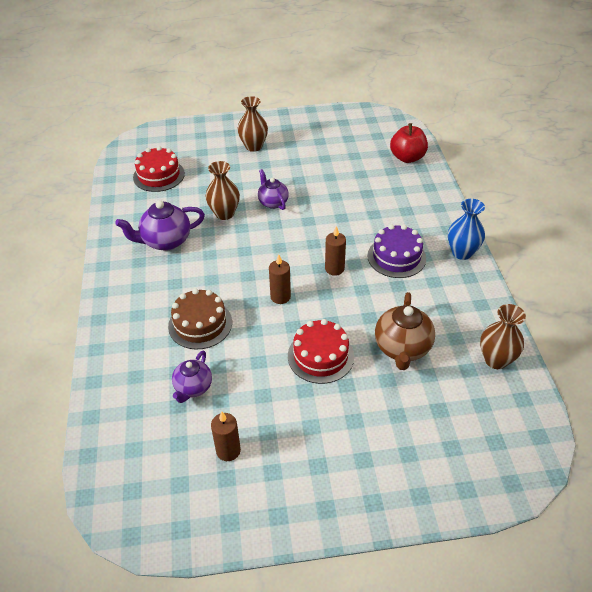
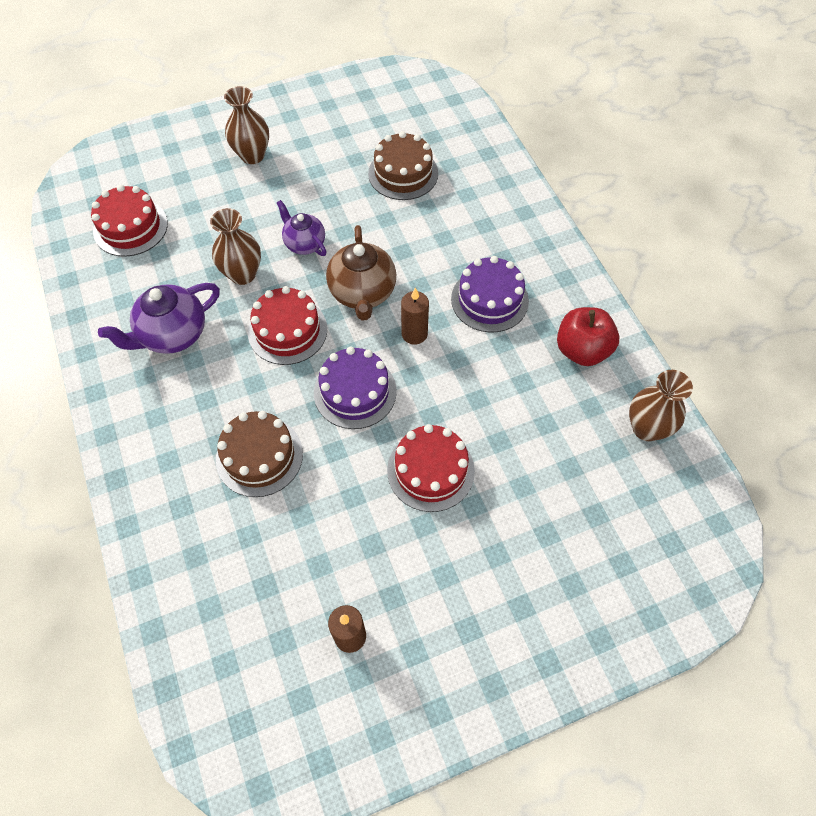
camera: 15 degrees left, 15 degrees up
(193, 387) = (278, 555): purple teapot -> none
(244, 252) = (287, 330): none -> red cake
(280, 297) = (355, 392): brown candle -> purple cake
(355, 171) = (403, 173): none -> brown cake
(402, 348) = (530, 436): brown teapot -> brown teapot (362, 293)
(407, 157) = (465, 139): red apple -> red apple (582, 350)
(462, 253) = (570, 277): blue vase -> none

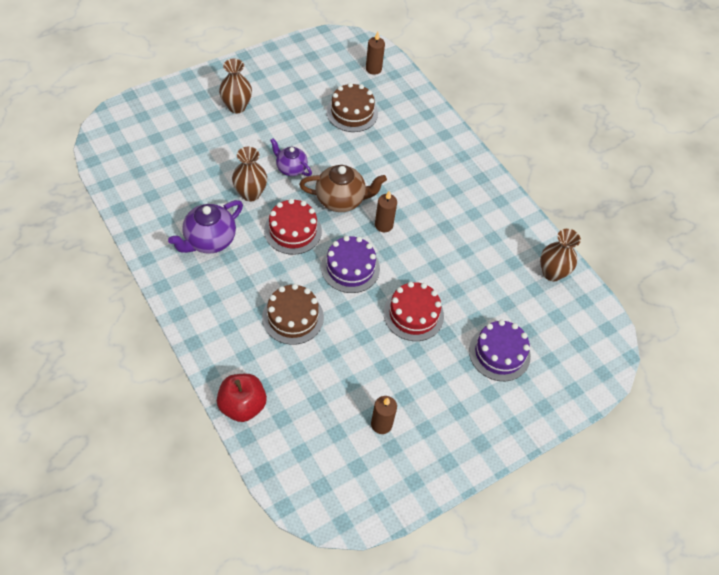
camera: 15 degrees left, 5 degrees down
(130, 227) = (157, 166): red cake -> none
(362, 293) = (341, 200): brown teapot -> brown teapot turned 75 degrees counterclockwise
(444, 116) = (373, 69): none -> brown candle
(489, 300) = (431, 197): purple cake -> purple cake (499, 353)
(582, 350) = (501, 226): red apple -> red apple (242, 406)

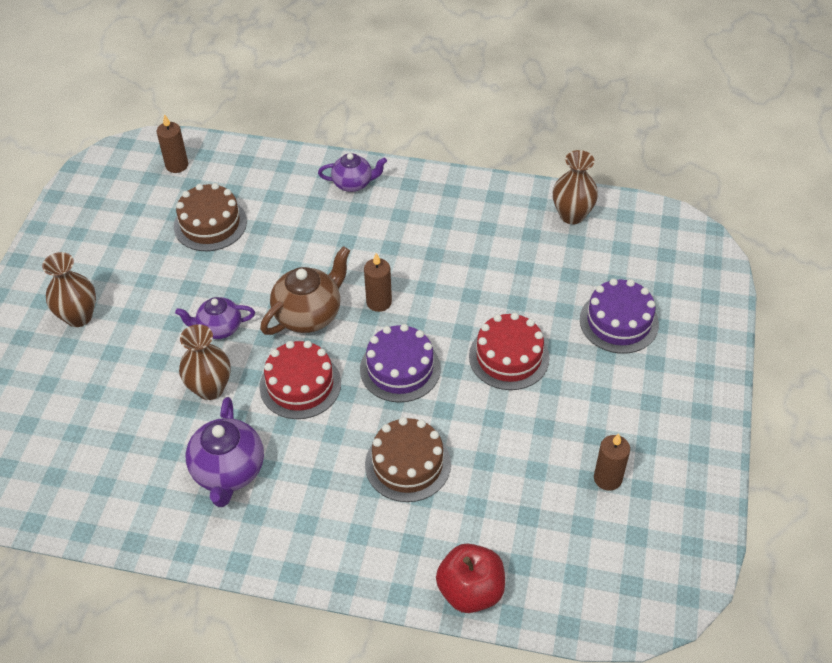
camera: 40 degrees left, 5 degrees down
(451, 152) = (353, 183): none -> purple teapot

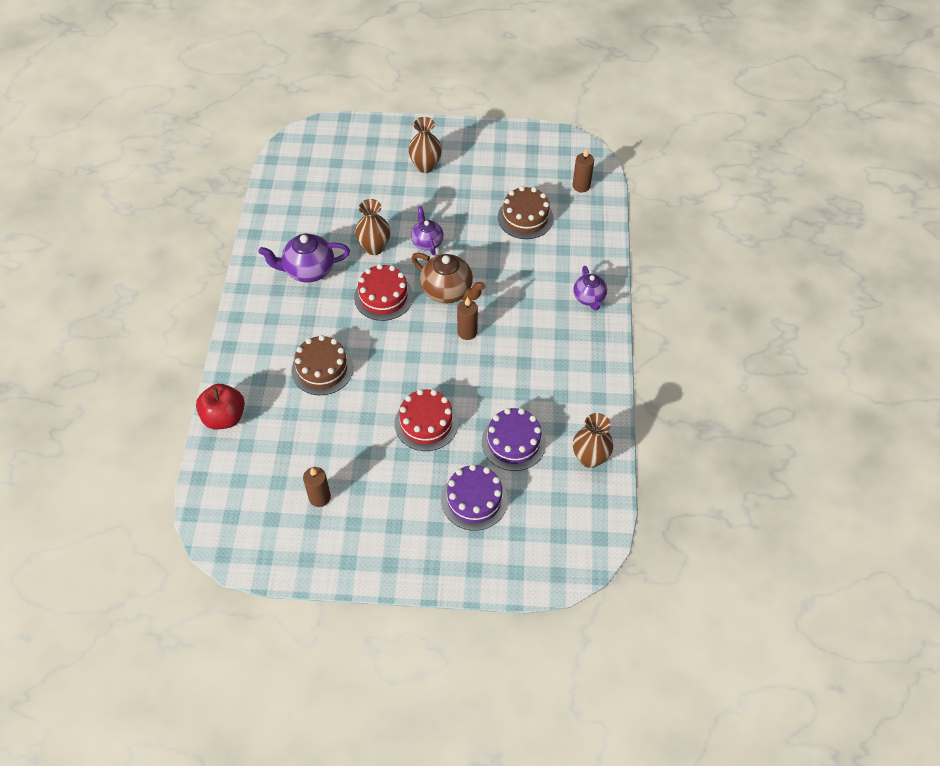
camera: 80 degrees right, 5 degrees up
(400, 368) = (405, 354): purple cake -> purple cake (513, 442)

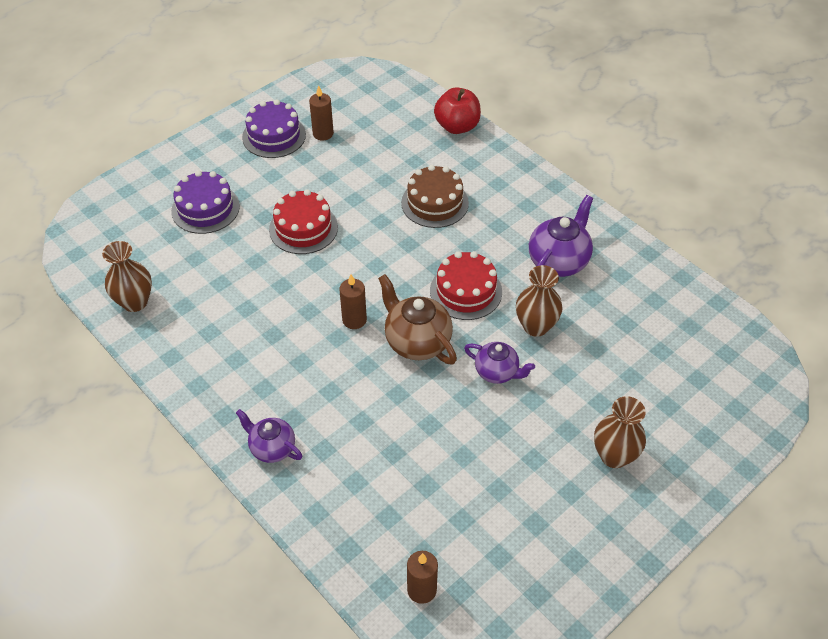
camera: 135 degrees right, 5 degrees down
(448, 291) = (417, 341): brown teapot -> brown teapot turned 60 degrees clockwise
(513, 442) = (215, 266): purple cake -> purple cake (274, 136)
(525, 217) = (436, 486): brown cake -> none

